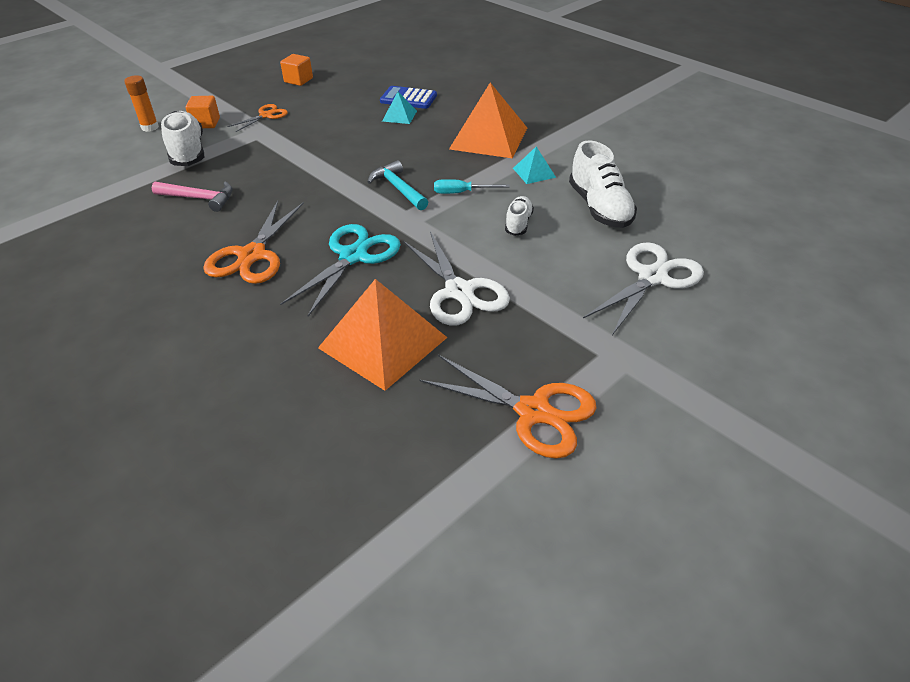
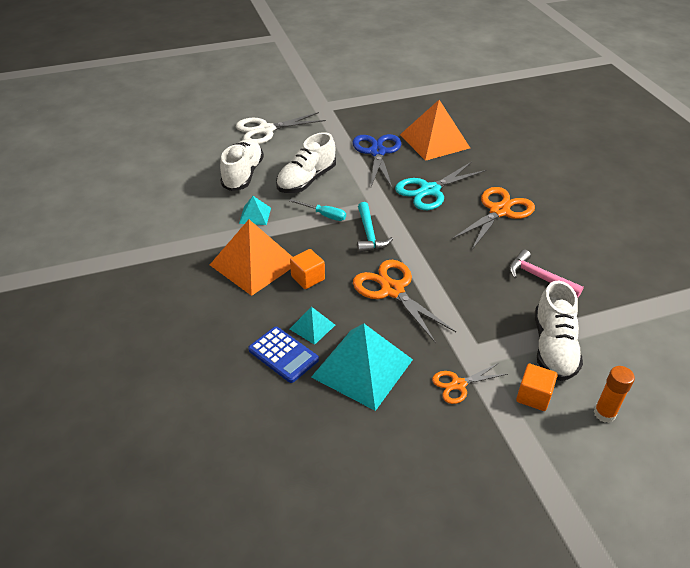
camera: 155 degrees left, 0 degrees up
(298, 80) = (397, 457): orange cube -> orange cube (308, 278)
(344, 106) = (362, 368): none -> turquoise pyramid
(460, 292) = (377, 152): white scissors -> blue scissors
(518, 223) = (306, 180): white shoe -> white shoe, size x1.80
(534, 412) = (381, 100): orange scissors -> orange scissors (392, 290)

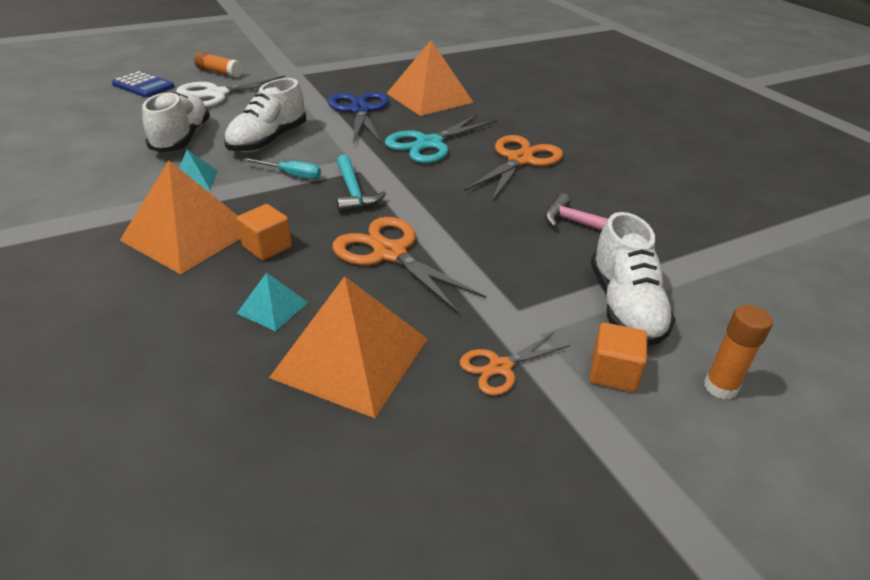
camera: 10 degrees left, 5 degrees down
(267, 105) = (219, 72): none -> orange glue stick
(283, 355) = (225, 350): blue calculator -> blue calculator (143, 86)
(362, 368) = (351, 357): turquoise pyramid -> orange pyramid

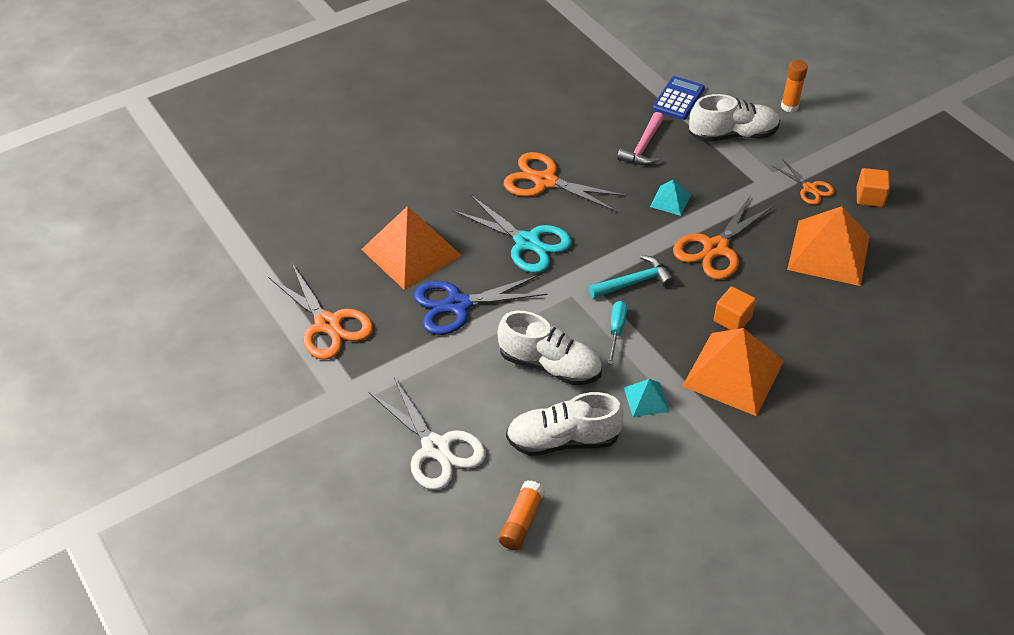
camera: 95 degrees left, 10 degrees up
(143, 86) = (420, 538): blue calculator -> blue calculator (678, 99)
(219, 72) = (359, 469): orange glue stick -> orange glue stick (521, 521)
(273, 307) = (799, 299): turquoise pyramid -> turquoise pyramid (670, 200)
(360, 69) = (328, 324): none -> orange scissors
(613, 373) = (795, 144): orange cube -> orange cube (869, 197)

